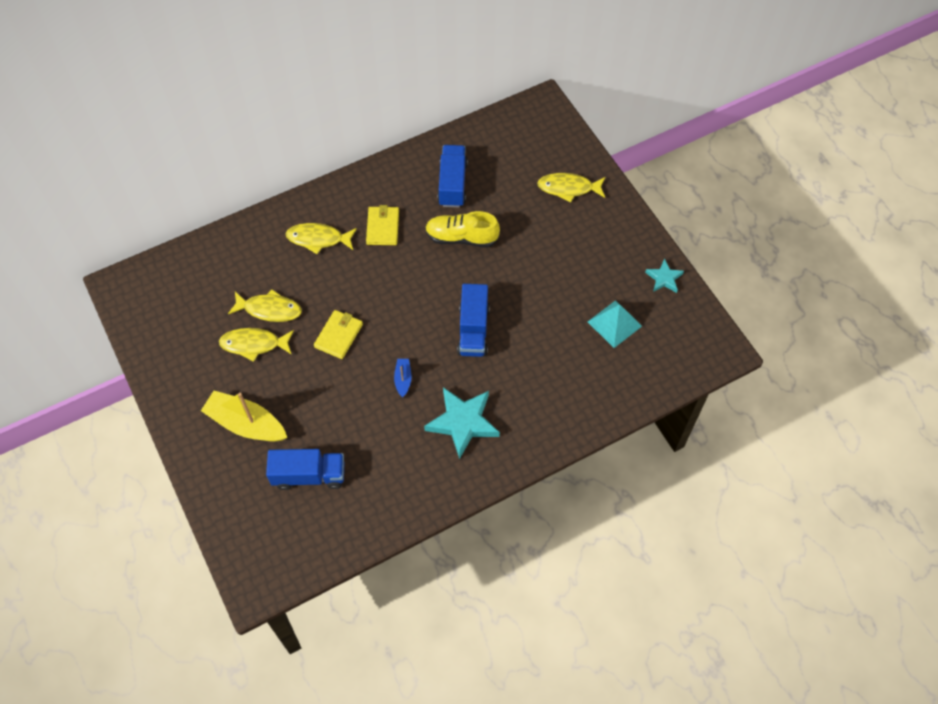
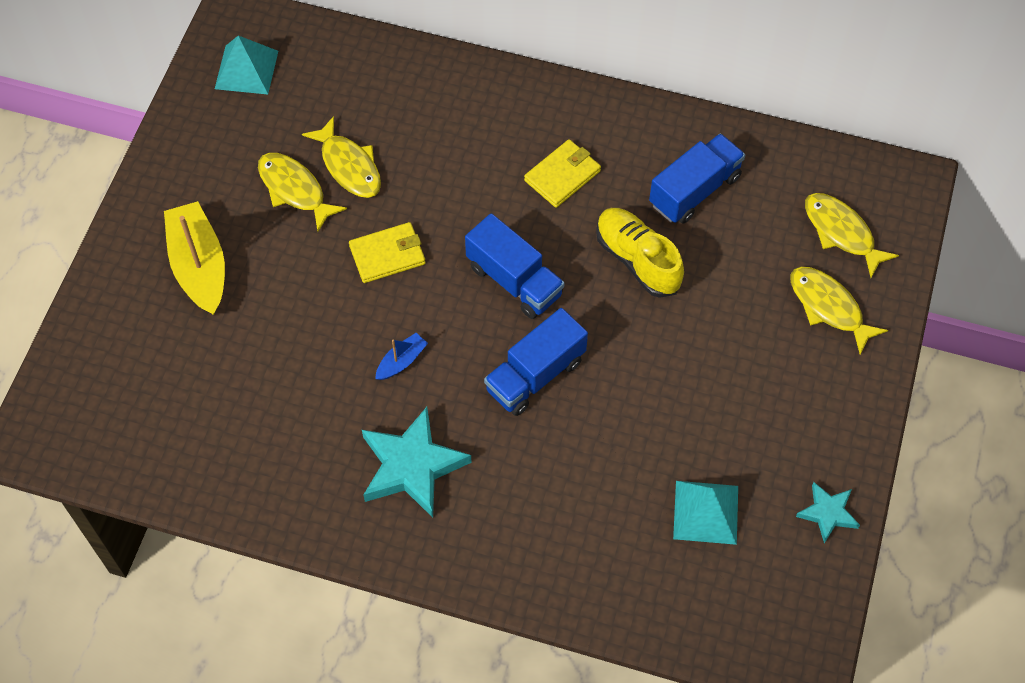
camera: 45 degrees right, 0 degrees up
(157, 306) = (246, 69): none -> turquoise pyramid
(309, 475) = (200, 375): blue truck -> blue truck (514, 280)
(318, 239) = (480, 131): yellow fish -> yellow fish (841, 233)

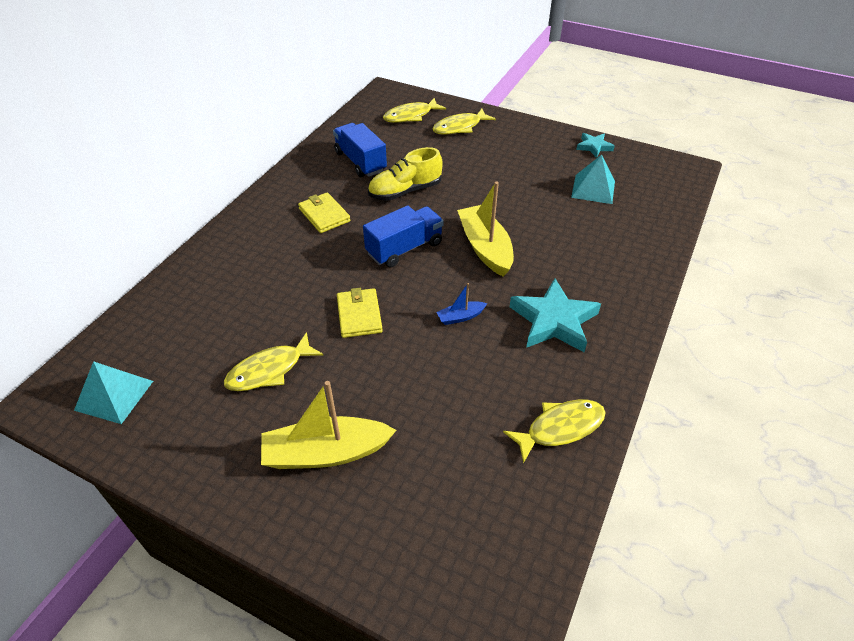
camera: 80 degrees left, 15 degrees down
(349, 166) = (261, 330): yellow fish -> yellow fish (560, 428)
(401, 361) = (460, 317): blue boat -> blue boat turned 75 degrees counterclockwise
(535, 375) = (485, 248): blue truck -> yellow boat

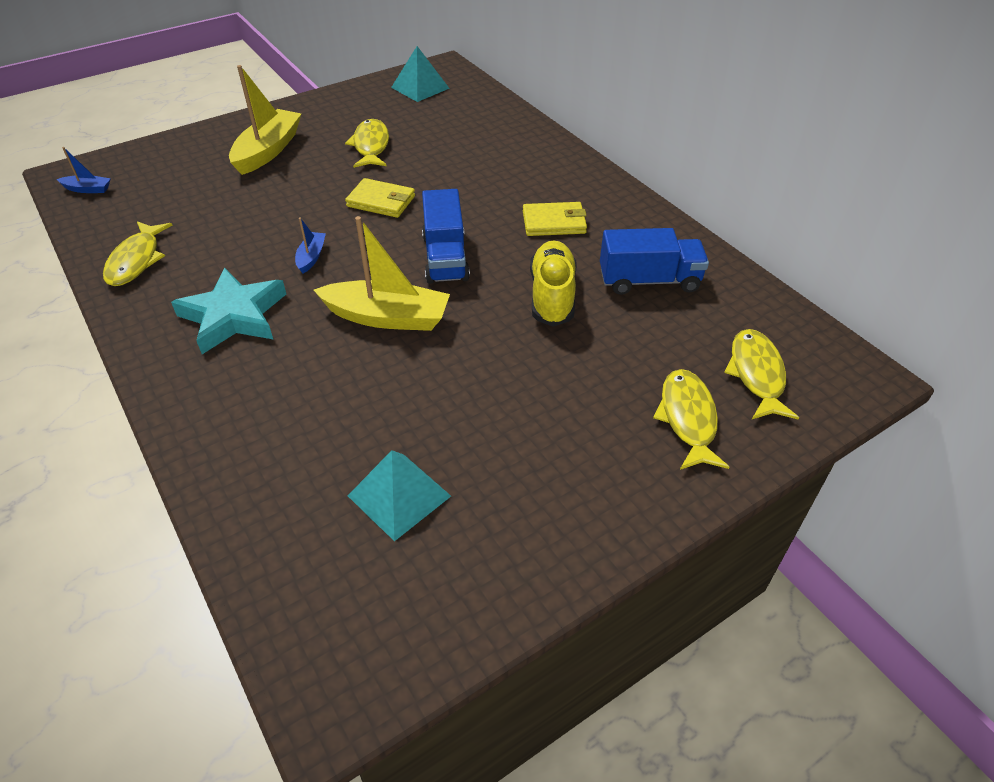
camera: 120 degrees right, 0 degrees up
(508, 580) = (88, 189): none -> blue boat
(594, 147) = (509, 580): turquoise star -> none

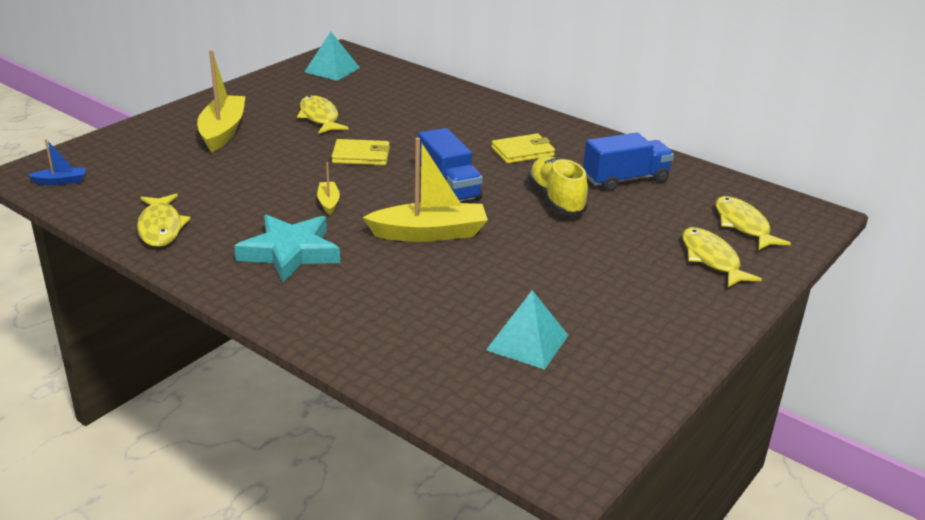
camera: 20 degrees left, 15 degrees down
(311, 257) = (328, 202): blue boat -> yellow boat

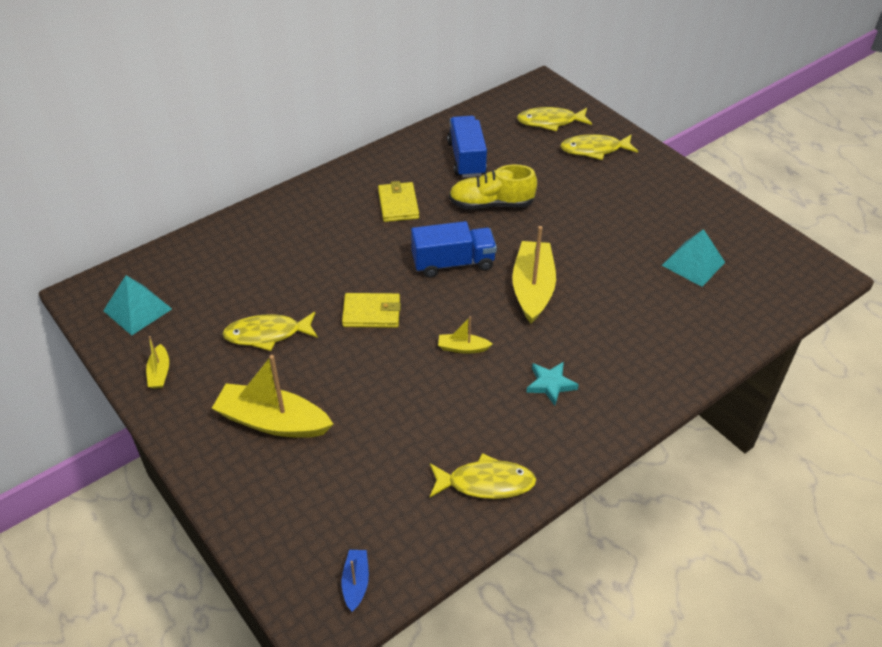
camera: 75 degrees left, 15 degrees up
(267, 86) = (159, 373): none -> yellow boat
(290, 252) = (550, 384): turquoise star -> turquoise star, size x0.54
(361, 156) = (371, 313): yellow wallet -> yellow wallet turned 75 degrees clockwise

